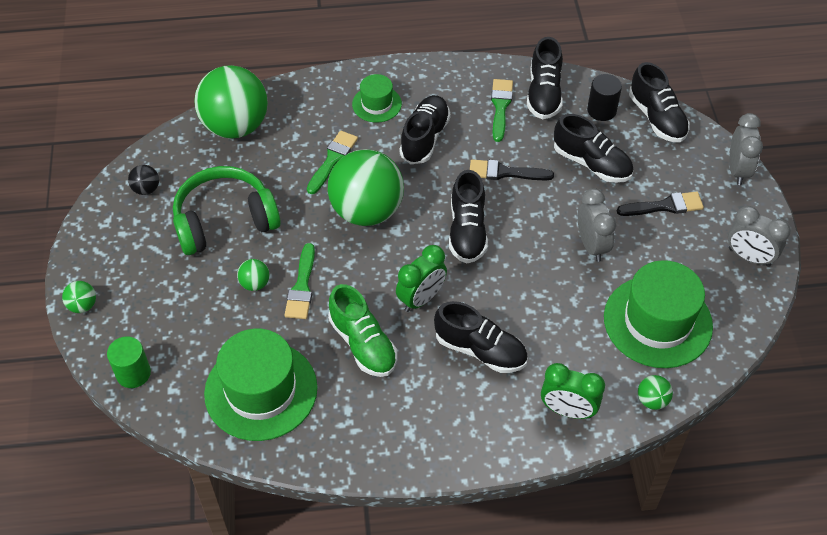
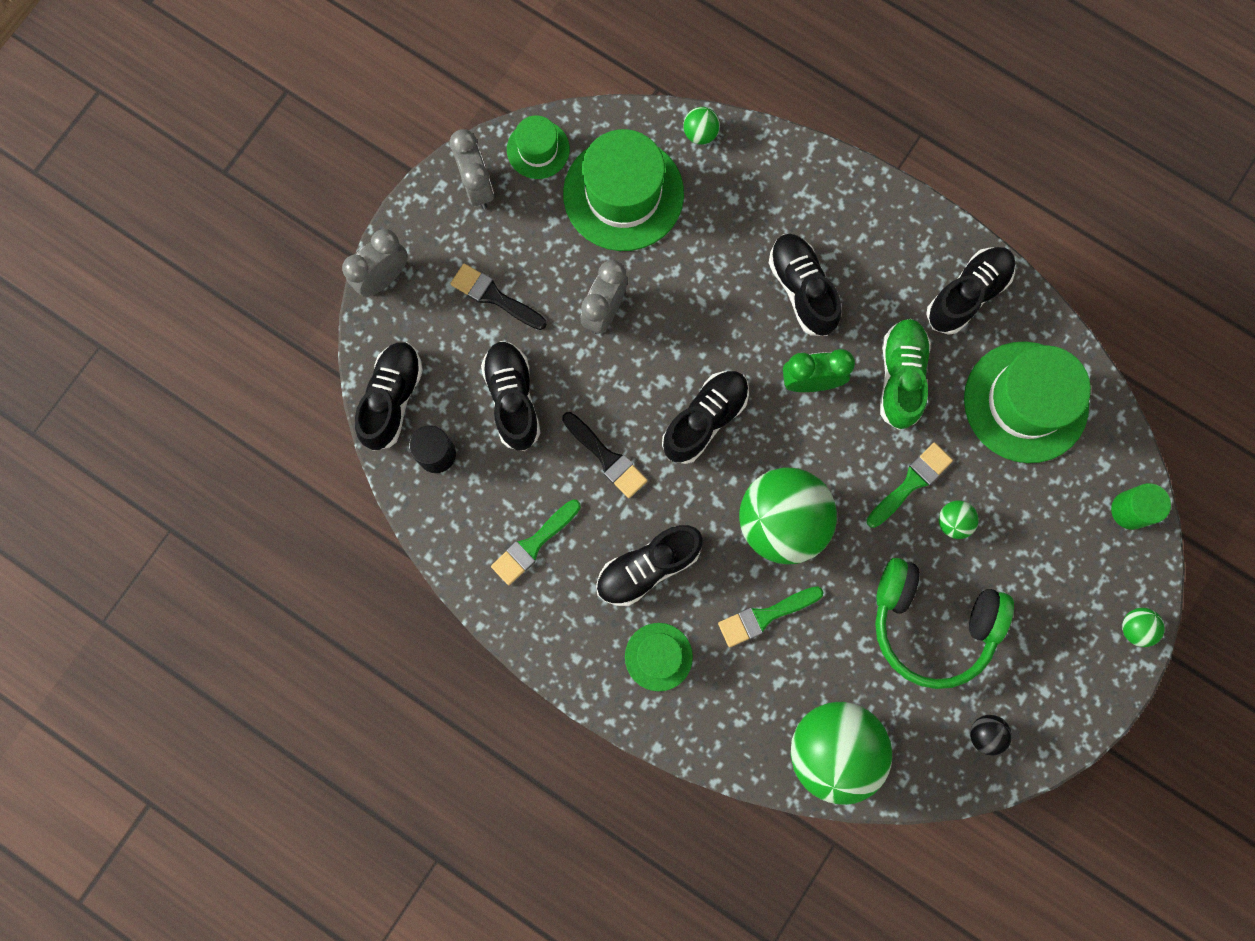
camera: 140 degrees left, 25 degrees up
(544, 94) = (472, 524): black shoe -> black shoe (967, 295)
(567, 410) = (778, 179): green clock -> none
(741, 307) = (538, 149): none -> green hat

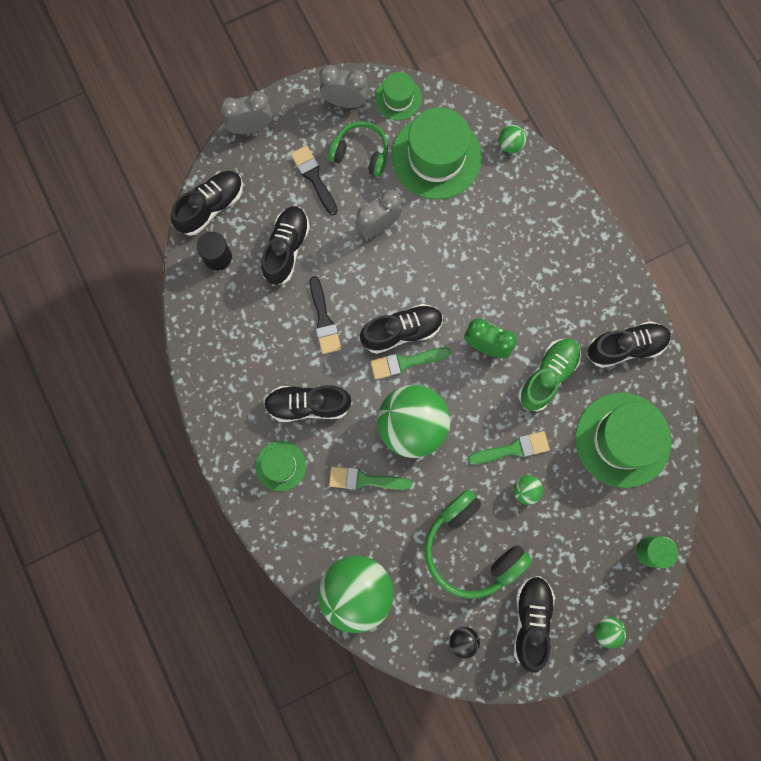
camera: 30 degrees right, 0 degrees up
(477, 187) = (345, 101): grey clock -> grey clock turned 90 degrees counterclockwise
(533, 238) = (361, 153): none -> green headphones
(533, 544) = (244, 348): green brush -> green brush (405, 362)
(802, 289) = (516, 282): black shoe -> black shoe (531, 620)

